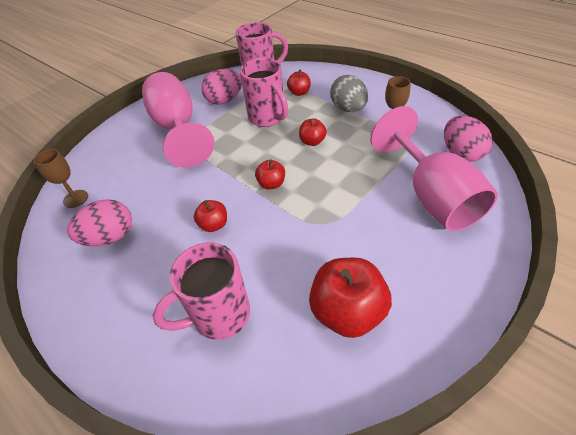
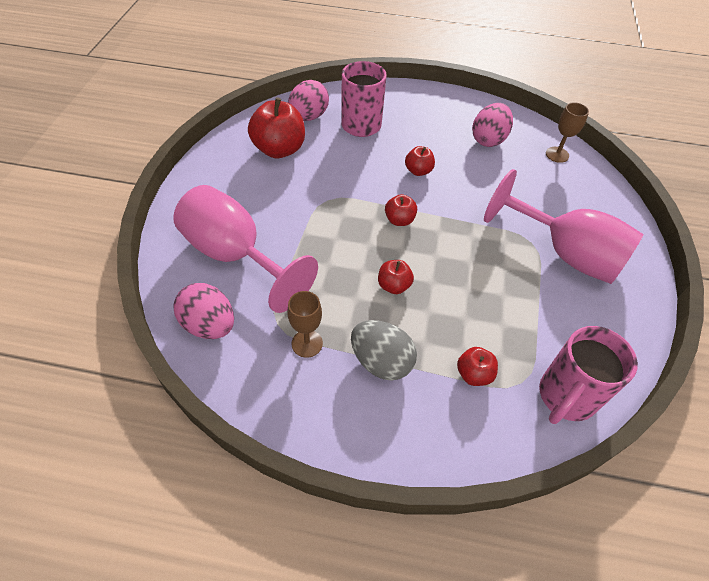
camera: 145 degrees right, 5 degrees up
(225, 100) = (562, 319): pink egg -> pink egg (308, 117)
(267, 118) = (476, 306): pink mug -> none

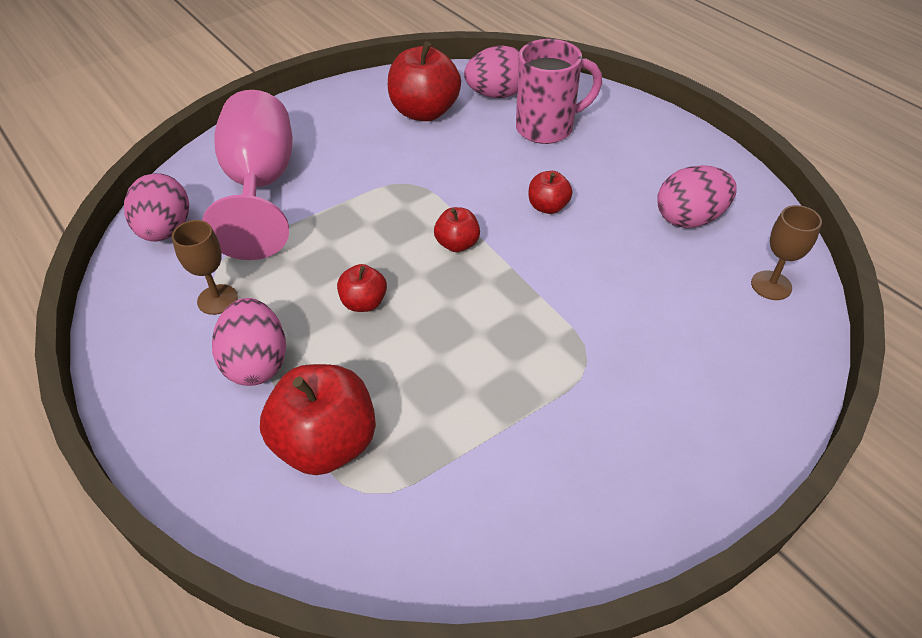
camera: 45 degrees right, 5 degrees down
(381, 362) = (257, 363): grey egg -> pink egg
(474, 374) = (326, 443): red apple -> red apple, size x1.91
(565, 253) = (615, 401): pink goblet -> none
(565, 397) = (392, 547): pink mug -> none

